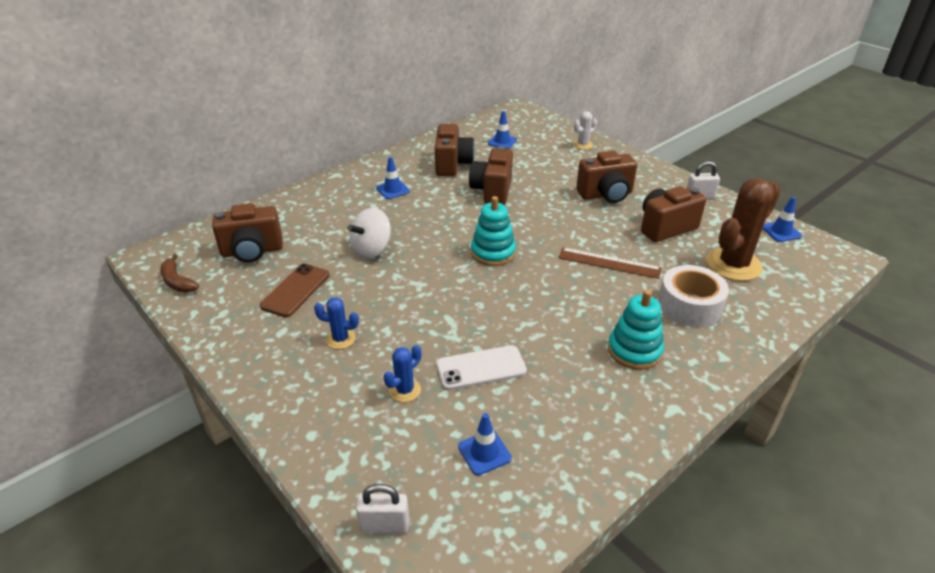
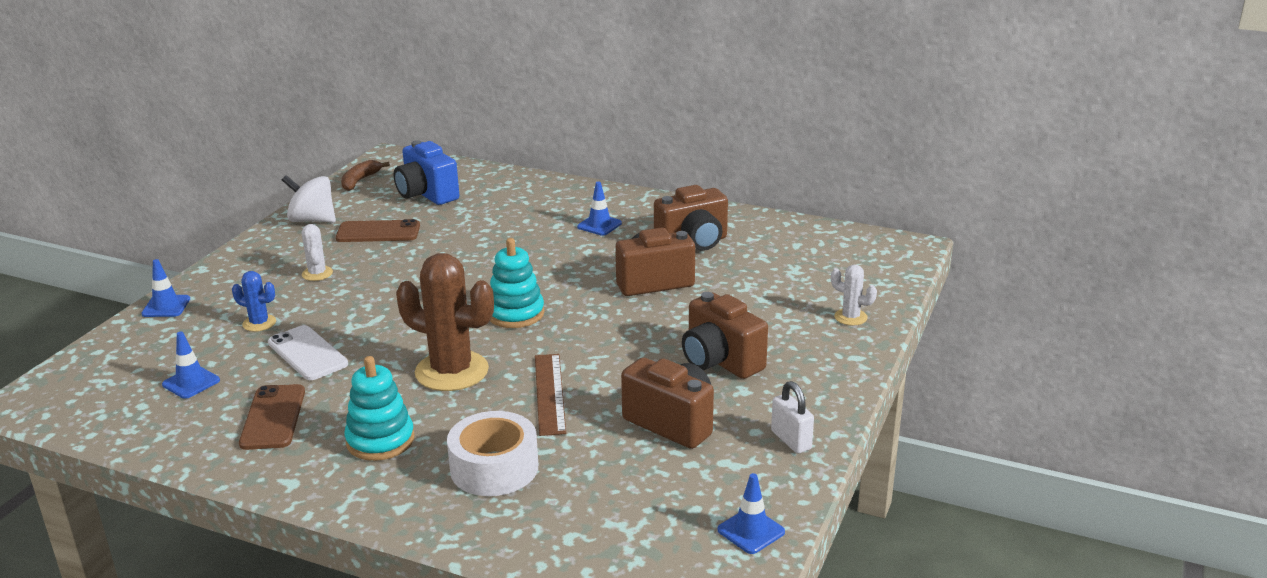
camera: 65 degrees right, 10 degrees down
(252, 251) = (427, 194): brown camera -> blue camera
(340, 339) = (317, 273): blue cactus -> white cactus
(372, 250) = (471, 247): white spinning top -> white spinning top (312, 220)
(385, 525) = (98, 357): white padlock -> none
(502, 142) = (790, 259): blue traffic cone -> blue traffic cone (166, 306)
(573, 405) = (273, 417): none -> brown phone
(733, 265) = (618, 493): brown cactus -> brown cactus (452, 371)

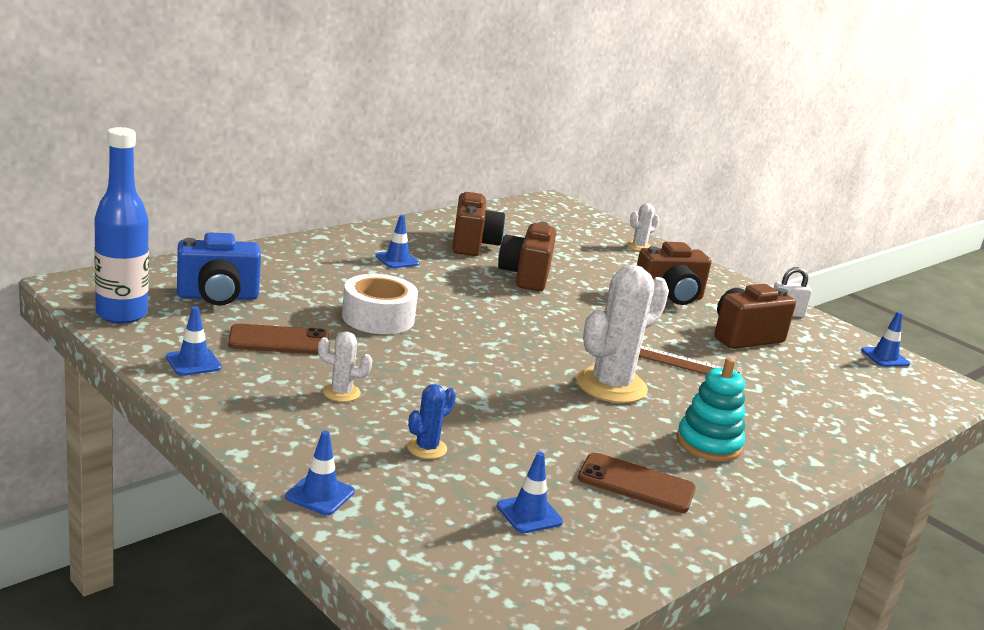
camera: 70 degrees left, 5 degrees down
(307, 353) = (520, 438): white phone -> none
(312, 220) = (193, 362): white spinning top -> blue traffic cone
(360, 181) = (121, 314): brown banana -> blue bottle
(378, 232) = (279, 341): brown phone -> brown phone turned 60 degrees clockwise
(452, 371) = (611, 385): brown cactus -> white cactus
(494, 468) = (775, 411): white tape -> white tape (378, 317)
(515, 313) = (530, 335): turquoise stacking toy -> none

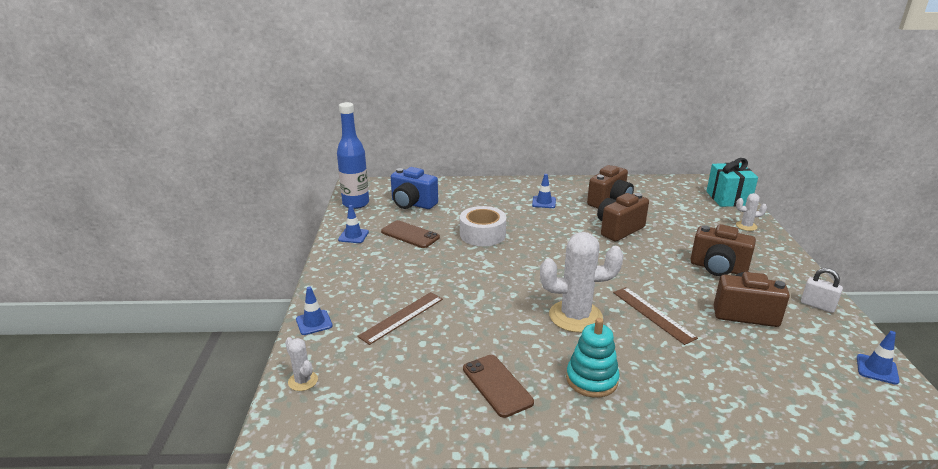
camera: 45 degrees right, 5 degrees up
(341, 393) = (401, 272): white cactus -> white cactus (303, 381)
(427, 448) = (401, 317): blue cactus -> brown ruler
(529, 514) = (402, 376): blue traffic cone -> none
(586, 219) = (728, 198): none -> turquoise gift

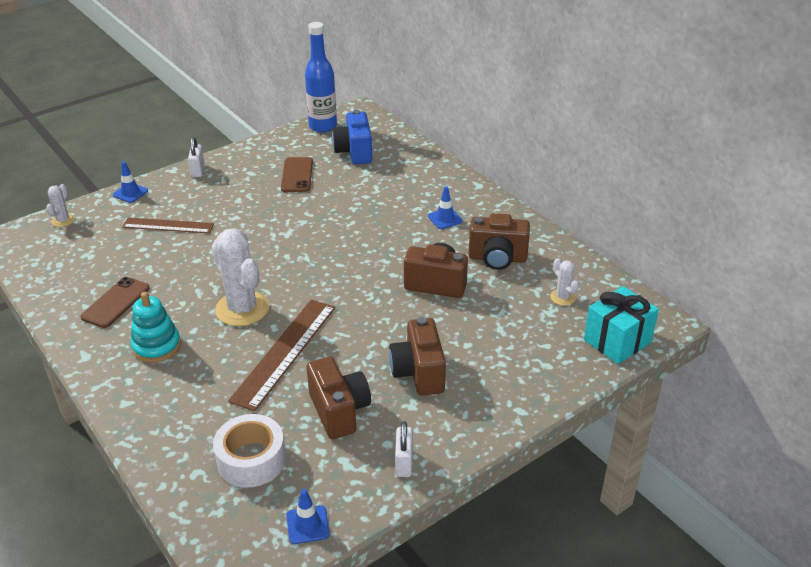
camera: 55 degrees right, 10 degrees up
(332, 275) = (198, 171): none -> white padlock
(353, 236) = (266, 151): blue traffic cone -> none
(482, 234) = (337, 210): white tape -> white tape (251, 460)
(653, 314) = (284, 352): brown ruler -> brown ruler, size x1.53
(746, 226) = (551, 372): white cactus -> white cactus (562, 297)

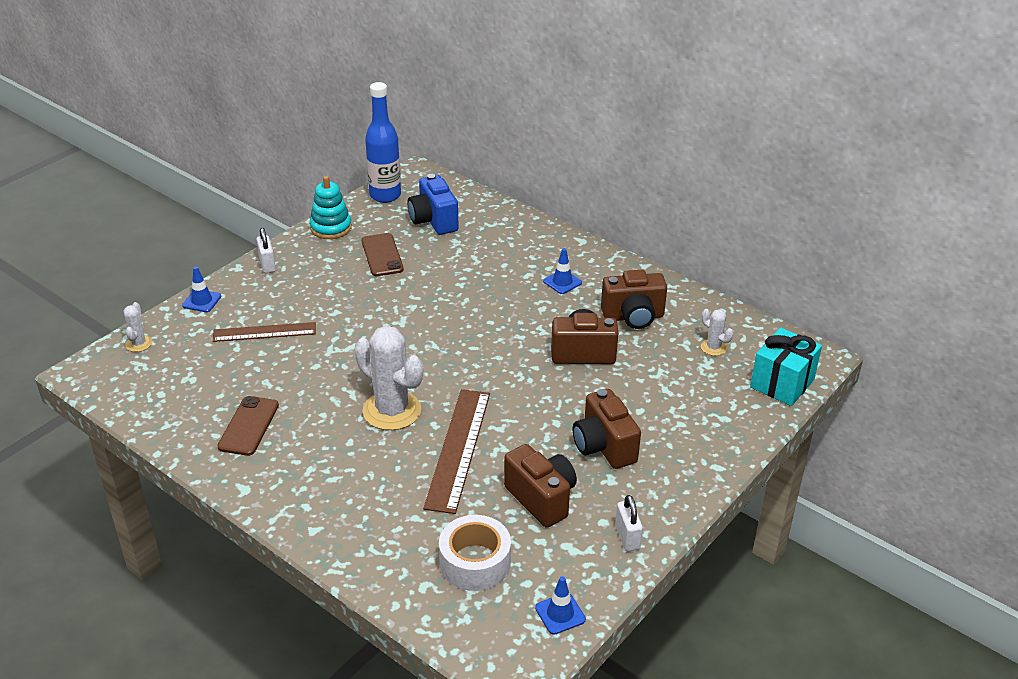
camera: 15 degrees left, 0 degrees up
(156, 346) = (318, 465): turquoise stacking toy -> turquoise stacking toy (331, 228)

